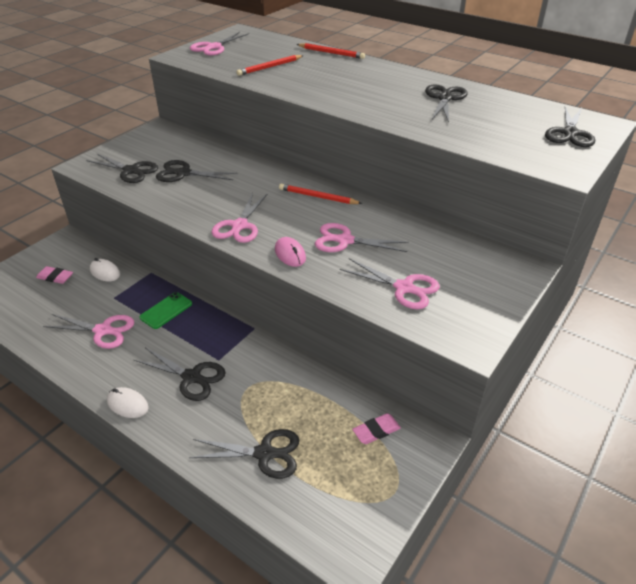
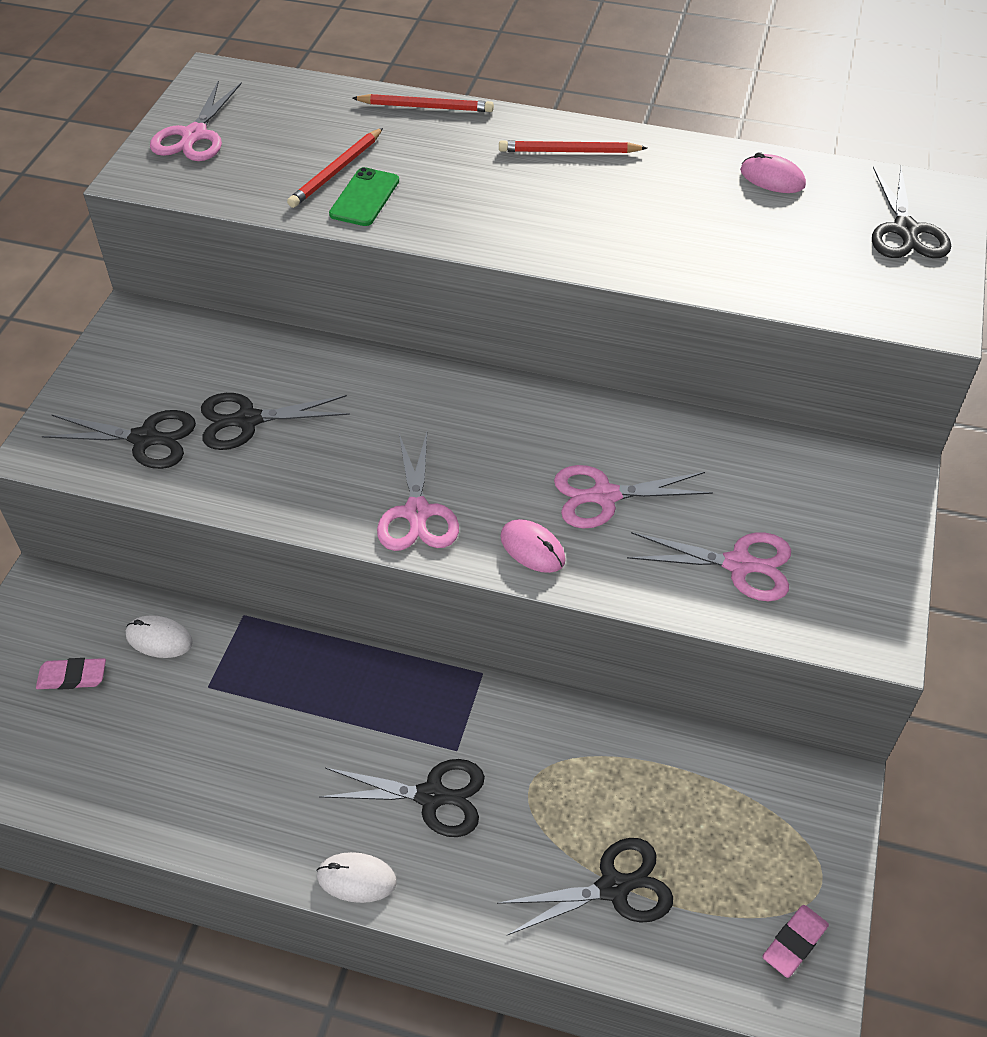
camera: 20 degrees left, 10 degrees up
(103, 330) = (230, 757): pink scissors -> none
(166, 310) = (316, 684): green phone -> green phone (364, 197)
(318, 197) = (514, 413): red pencil -> red pencil (569, 151)
(376, 431) = (753, 794): pink eraser -> pink eraser (794, 943)
(444, 98) = (680, 189): black scissors -> none
(501, 102) = (772, 178): none -> pink mouse

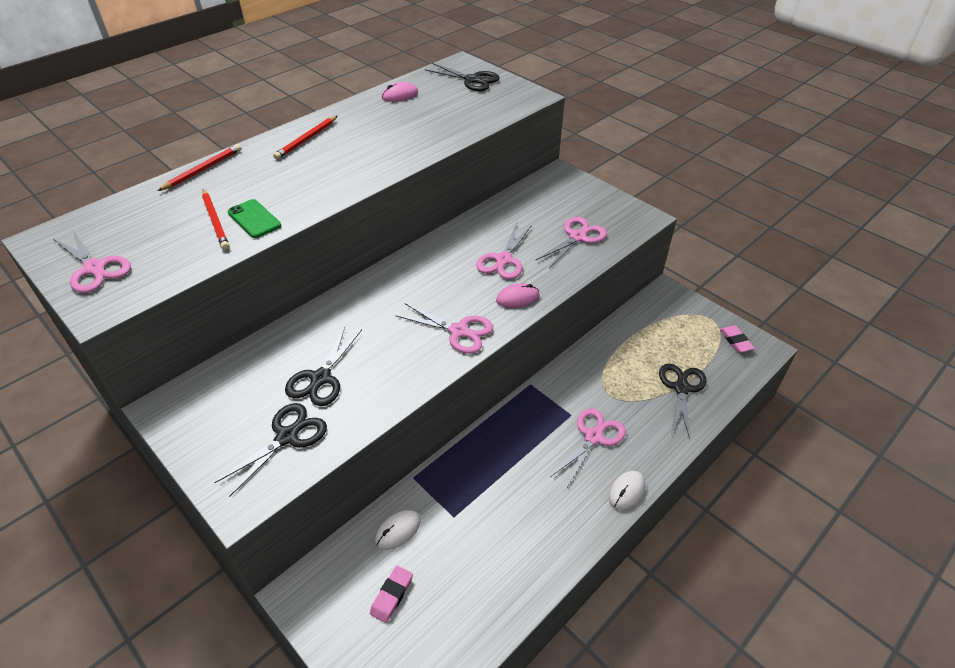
camera: 60 degrees left, 5 degrees down
(431, 796) = (593, 437): black scissors -> pink scissors

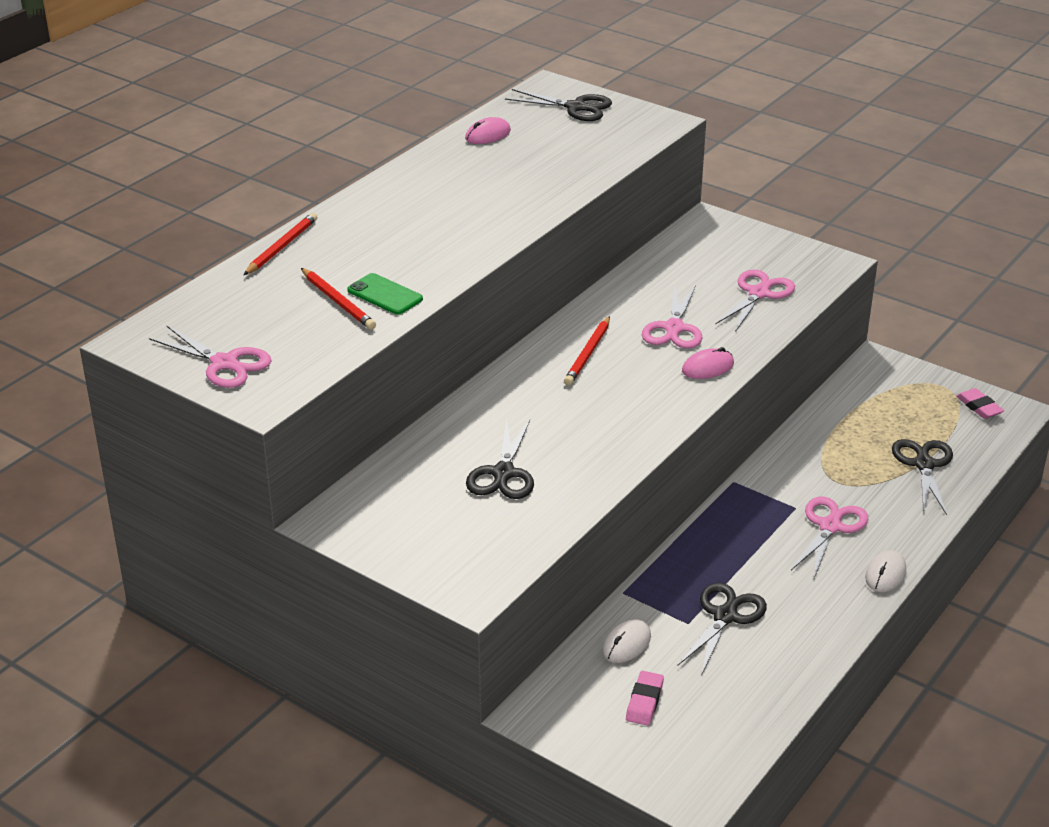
camera: 10 degrees left, 10 degrees down
(287, 437) = (493, 532): black scissors -> black scissors (725, 616)
(307, 139) = (395, 200): red pencil -> red pencil (588, 353)
(458, 331) = (649, 409): pink scissors -> none

